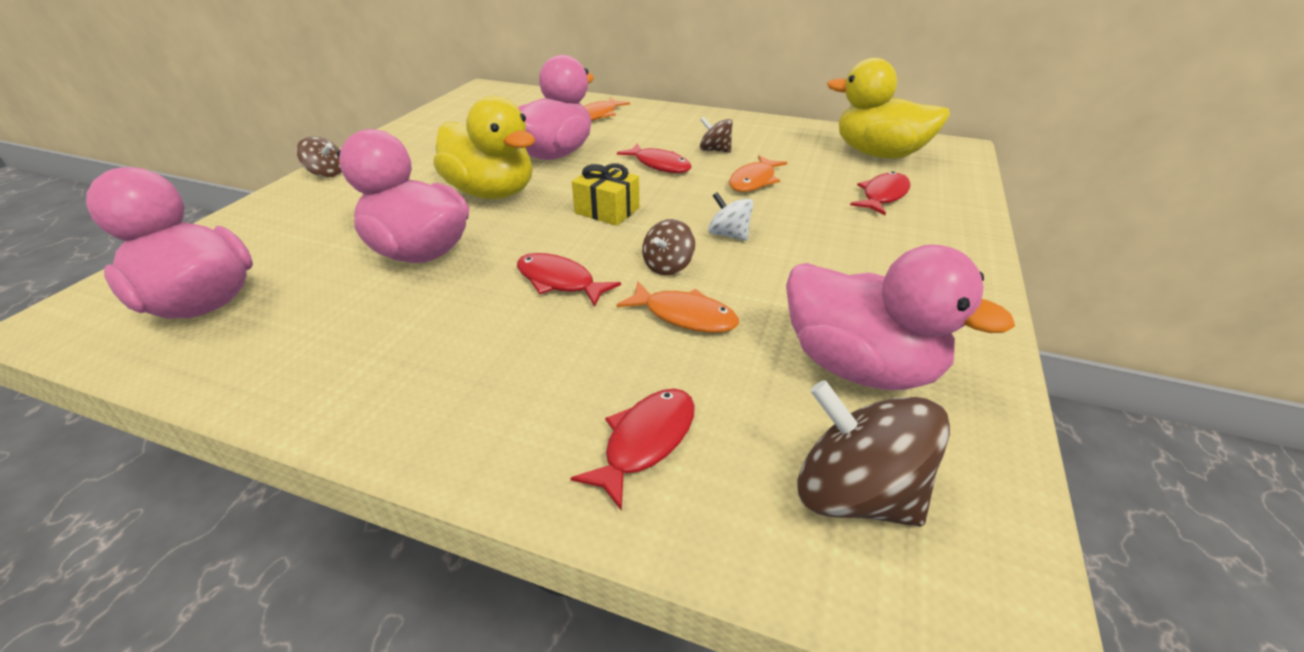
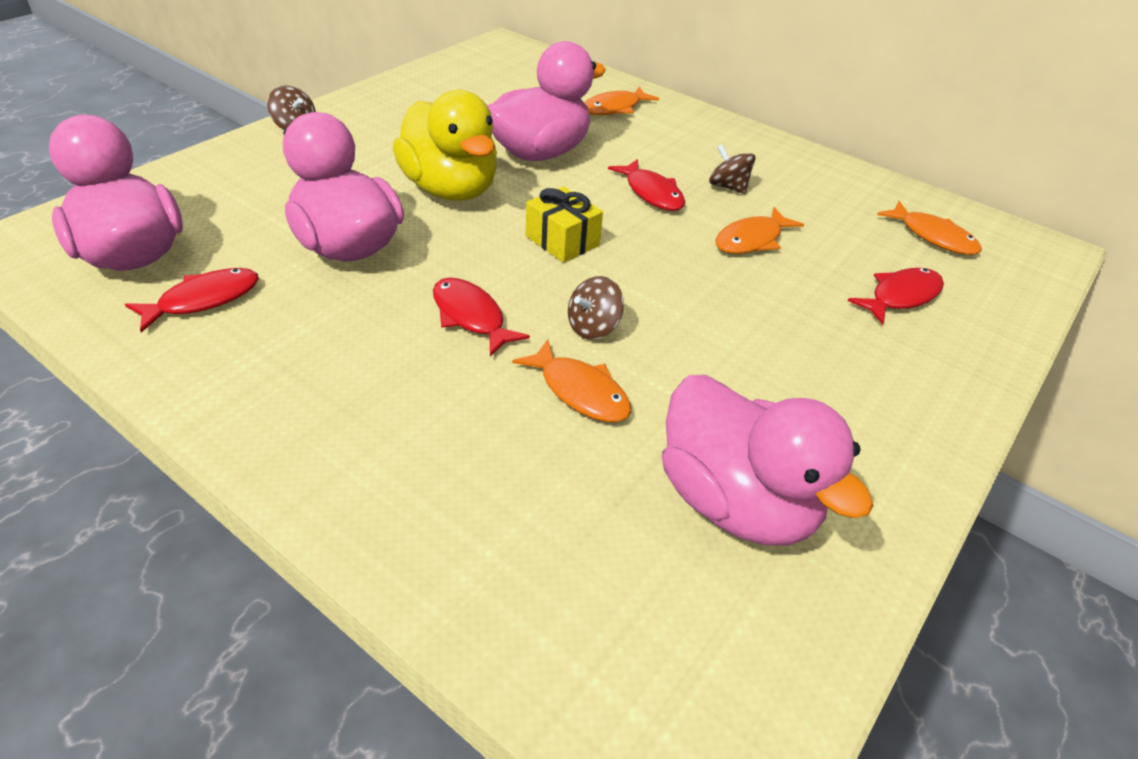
camera: 15 degrees right, 5 degrees up
(645, 441) = (470, 516): red fish -> red fish (203, 300)
(728, 235) = (682, 304): white spinning top -> none
(855, 494) = (647, 634): brown spinning top -> none
(878, 154) = (933, 236): yellow duck -> orange fish

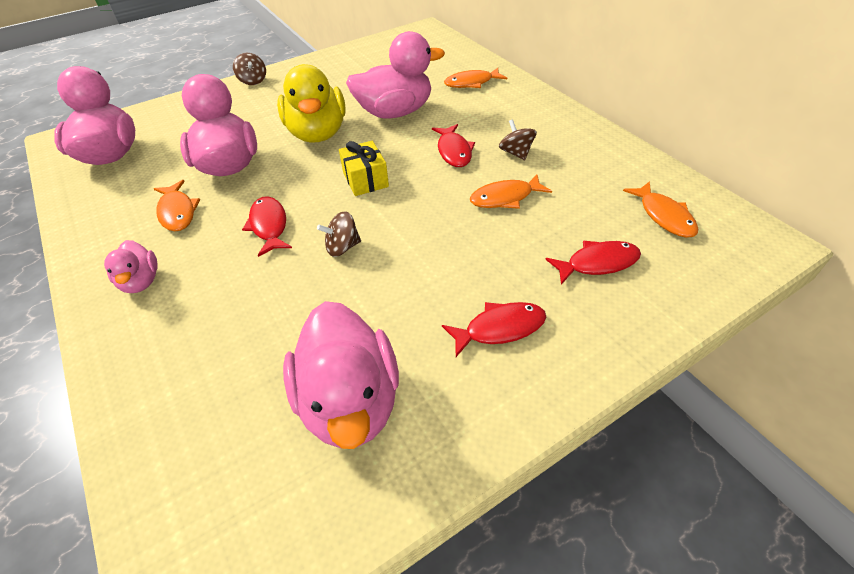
camera: 25 degrees right, 5 degrees up
(203, 300) = (128, 189): red fish -> red fish (500, 328)
(331, 421) = (141, 281): none -> pink duck
(580, 391) = (301, 293): orange fish -> orange fish (177, 212)

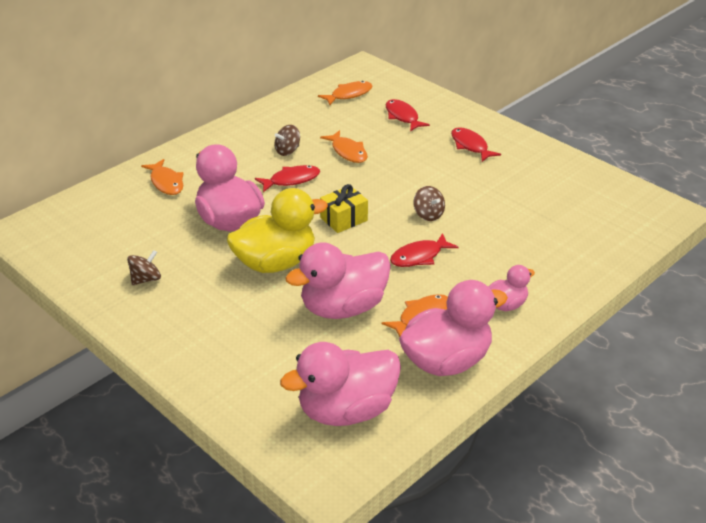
camera: 105 degrees left, 10 degrees down
(253, 81) = (161, 346): brown spinning top -> brown spinning top (146, 279)
(350, 401) = (545, 187): pink duck -> pink duck (446, 361)

